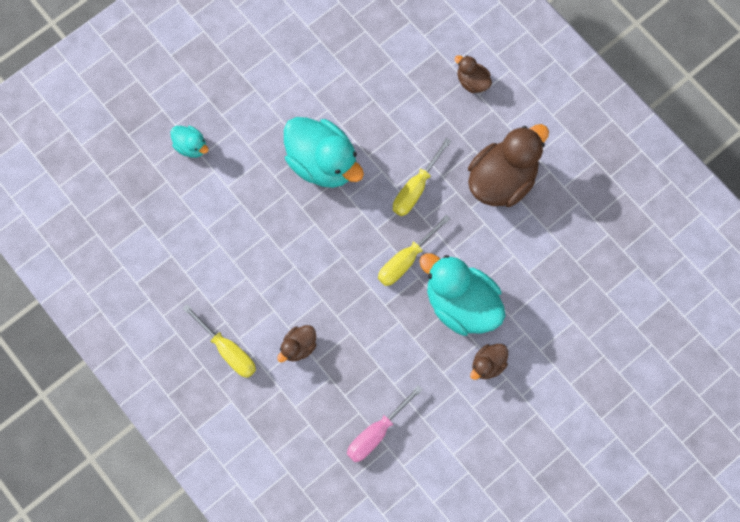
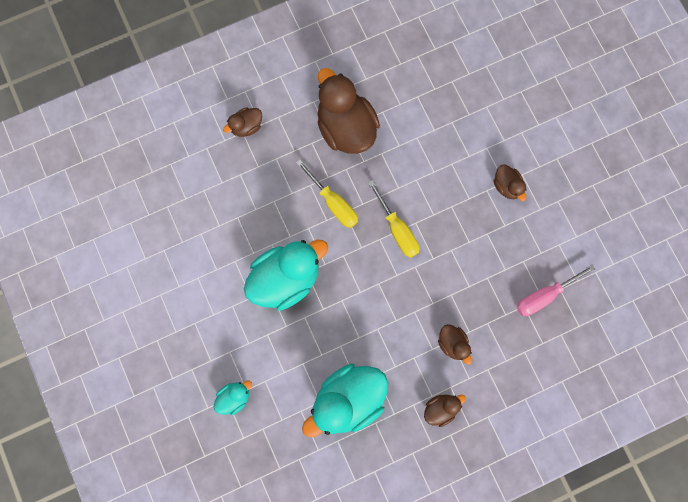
camera: 75 degrees left, 5 degrees up
(228, 350) = (440, 409): yellow screwdriver -> brown duck
(376, 432) = (544, 295): pink screwdriver -> pink screwdriver turned 90 degrees clockwise
(461, 304) = (448, 193): turquoise duck -> turquoise duck (348, 400)

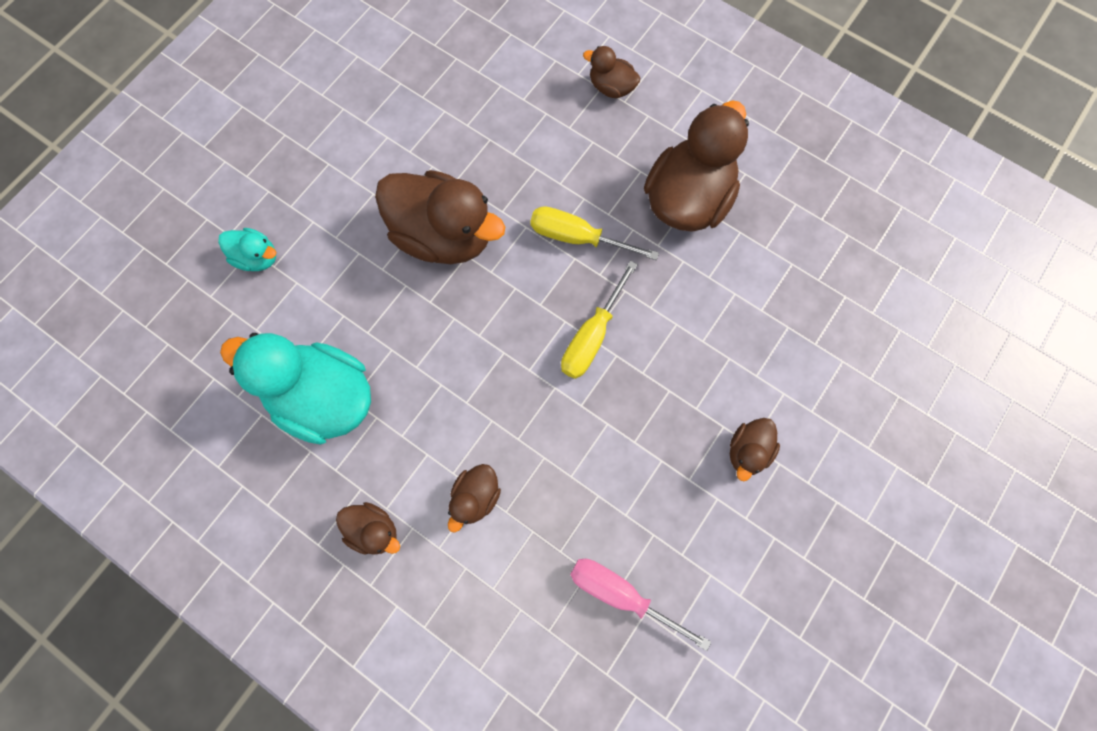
camera: 60 degrees right, 5 degrees down
(286, 278) = (443, 235): turquoise duck -> brown duck
(333, 203) = (578, 238): yellow screwdriver -> yellow screwdriver turned 90 degrees clockwise

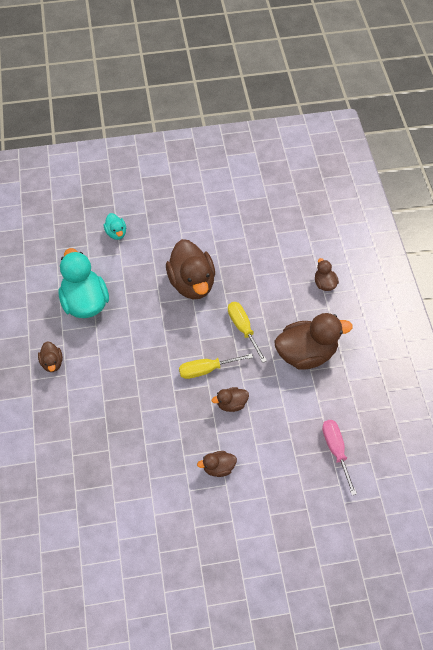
camera: 45 degrees right, 15 degrees down
(475, 497) = (98, 385): brown duck -> brown duck (231, 404)
(621, 594) = (111, 469): pink screwdriver -> pink screwdriver (336, 451)

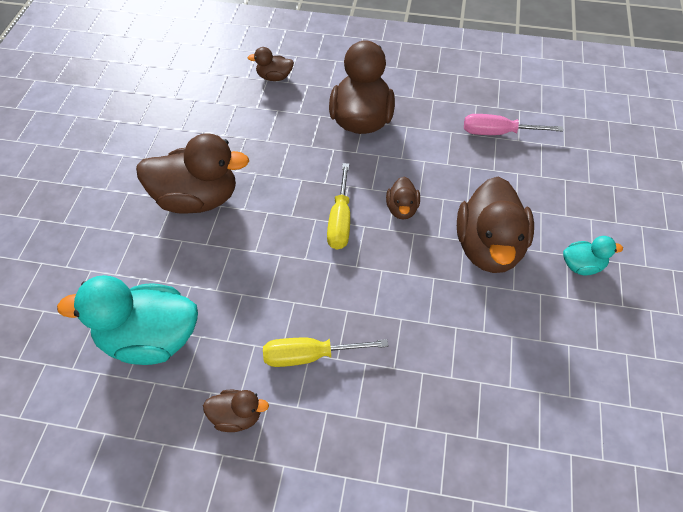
camera: 70 degrees left, 5 degrees down
(116, 233) = (49, 265): turquoise duck -> turquoise duck (582, 266)
(218, 468) = (489, 248): brown duck -> brown duck, size x2.09
(243, 329) = (297, 167): yellow screwdriver -> yellow screwdriver (310, 356)

